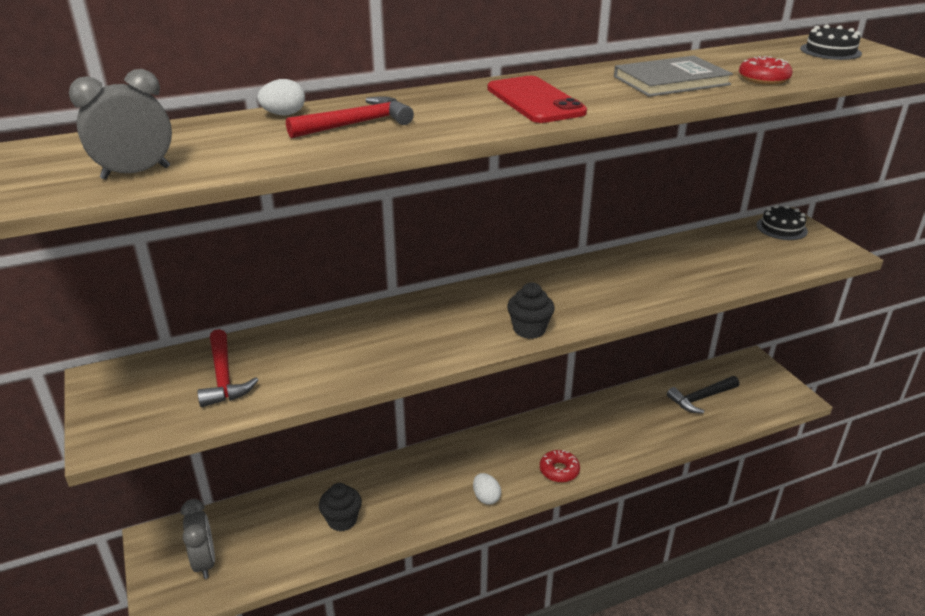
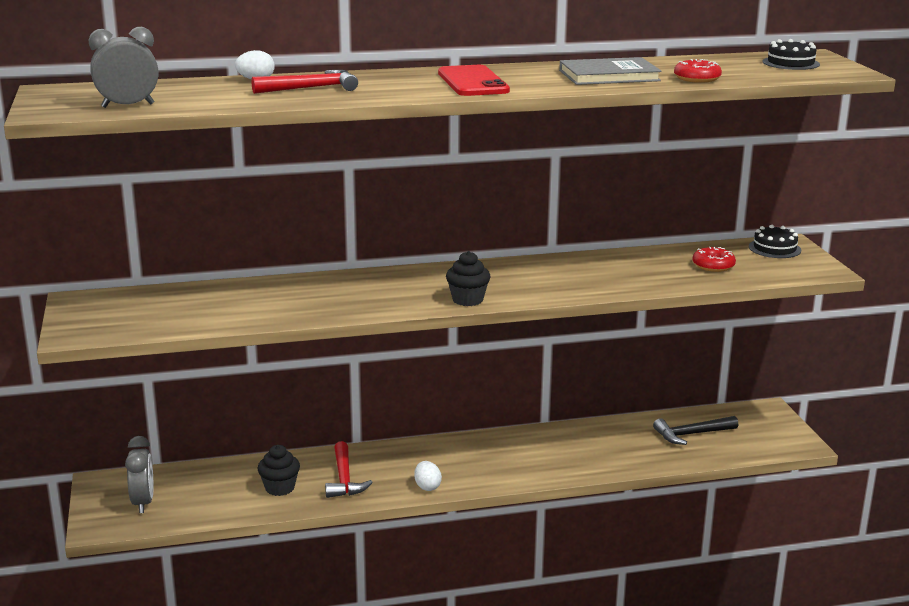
camera: 10 degrees right, 10 degrees down
(223, 377) = (180, 307): red hammer -> red hammer (344, 479)
(559, 470) = (510, 475): red donut -> red donut (713, 265)

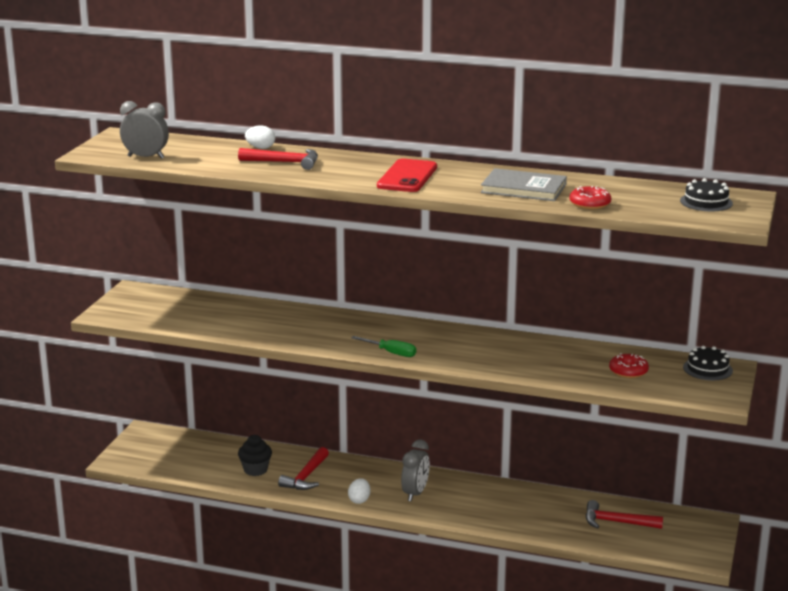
camera: 30 degrees right, 0 degrees up
(143, 502) = (158, 453): grey clock -> grey clock (415, 493)
(467, 300) = (391, 353): black cupcake -> green screwdriver
(692, 434) = (617, 522): black hammer -> red hammer

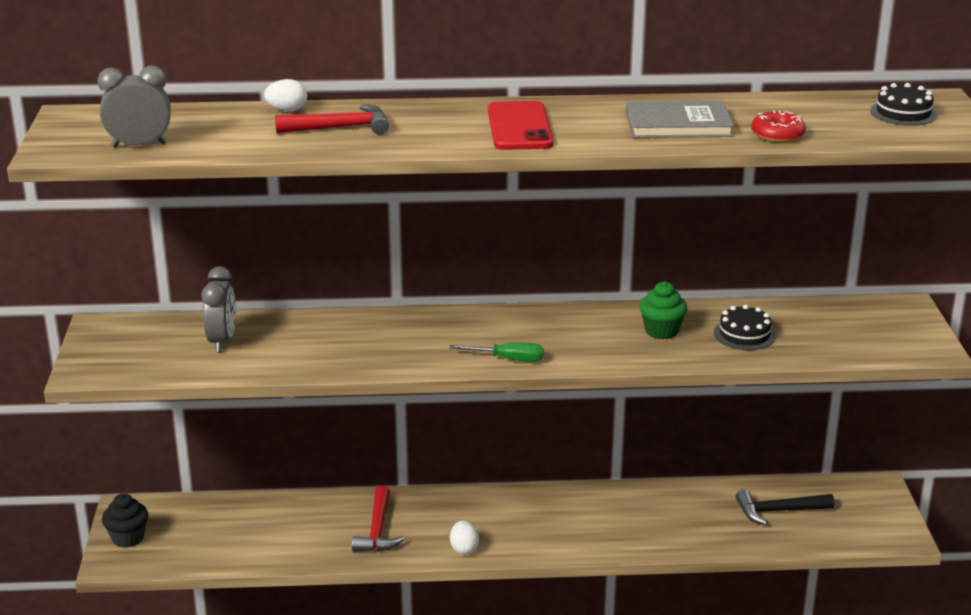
camera: 20 degrees left, 5 degrees up
(255, 470) = (307, 534): black cupcake -> black cupcake (128, 538)
(415, 493) = (526, 524): grey clock -> grey clock (222, 341)
(519, 353) = (661, 331): none -> green cupcake
(617, 522) = (778, 511): red hammer -> black hammer
(628, 371) = (803, 333): red donut -> none
(707, 369) = (886, 313): black cake -> black cake (744, 334)

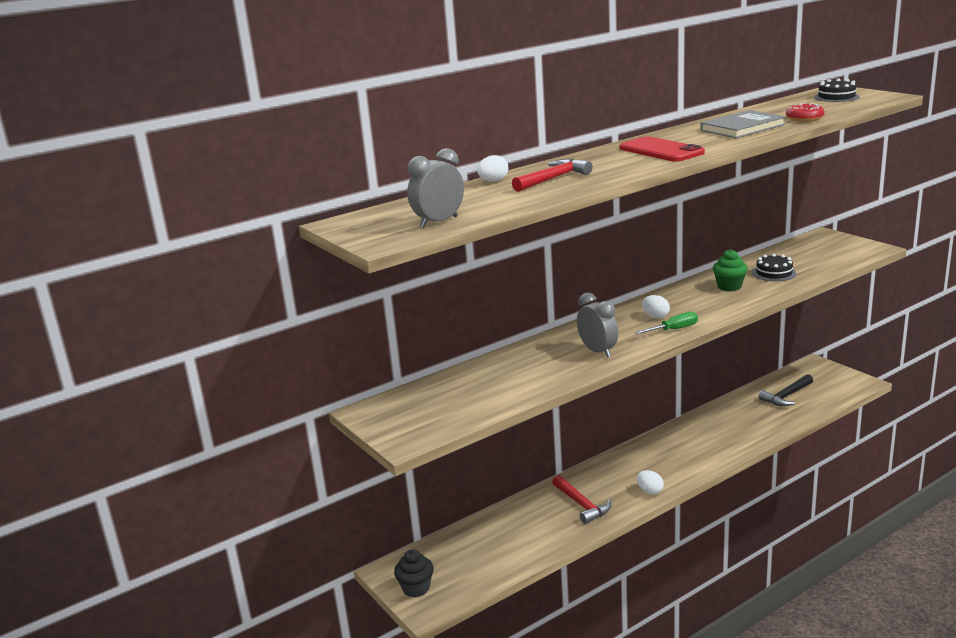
camera: 30 degrees left, 5 degrees down
(222, 341) = (473, 387): grey clock -> grey clock (598, 351)
(517, 336) = (655, 317): none -> white egg

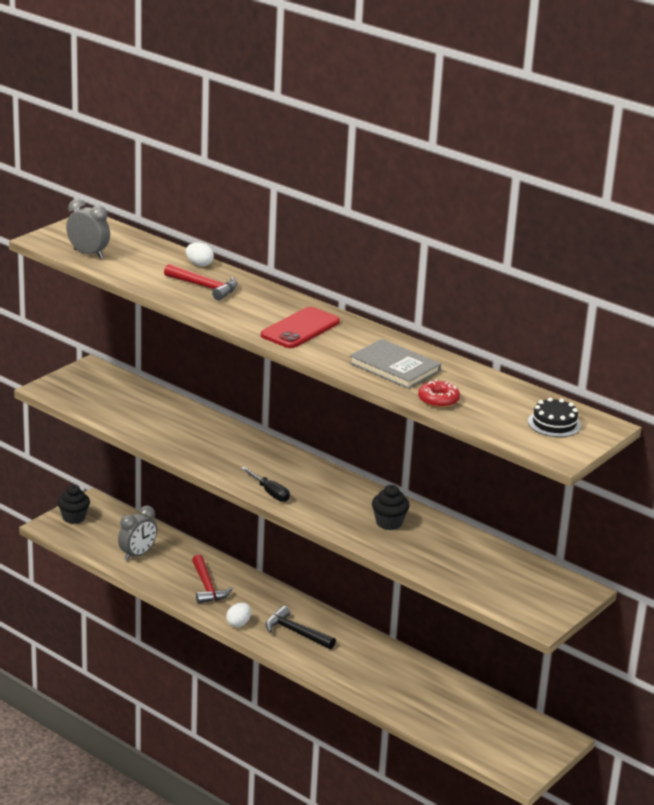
camera: 70 degrees right, 5 degrees up
(581, 505) = (207, 586): red hammer -> red hammer turned 60 degrees counterclockwise
(598, 351) = (214, 456): grey clock -> grey clock (137, 554)
(655, 317) = (299, 482): white egg -> none
(673, 329) = (270, 492): green screwdriver -> black screwdriver
(729, 286) = (389, 523): green cupcake -> black cupcake
(774, 273) = (436, 551): black cake -> none
(786, 396) = (464, 713): black hammer -> black hammer (296, 632)

